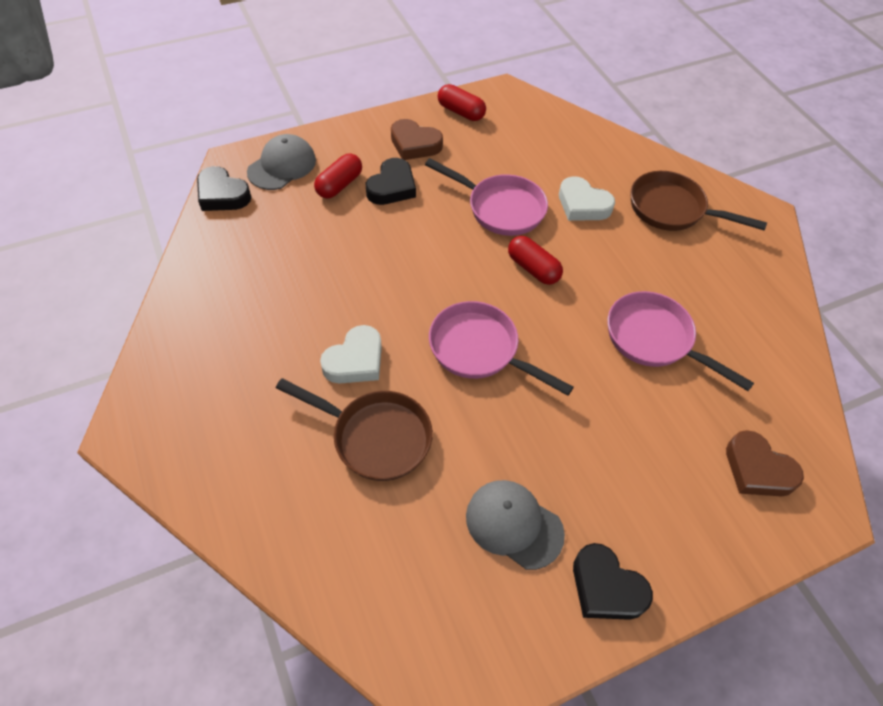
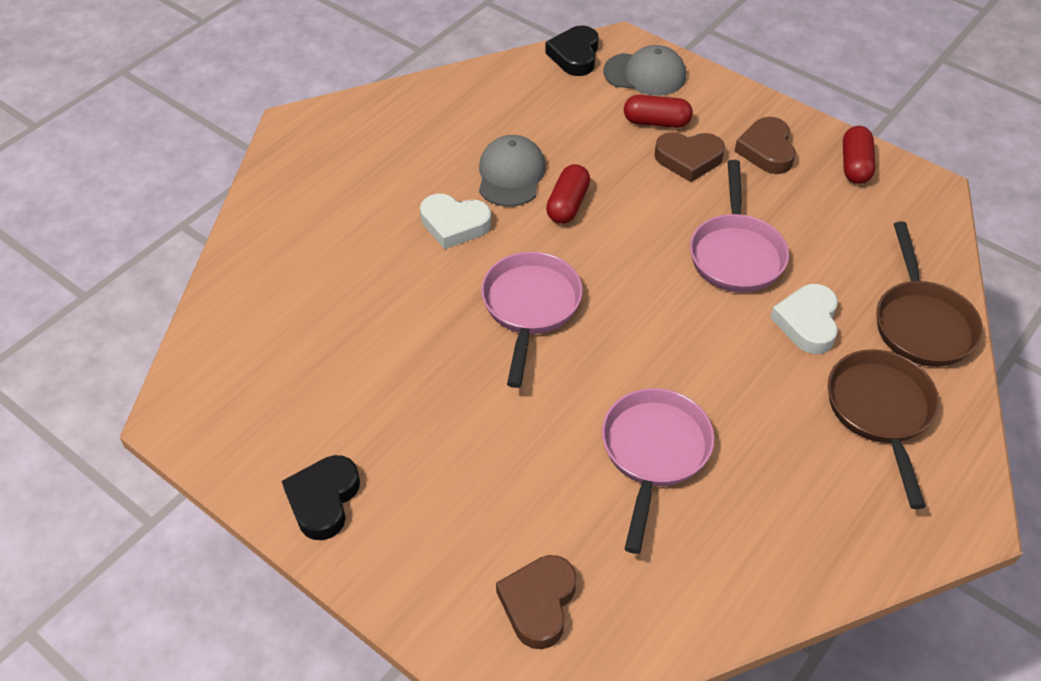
camera: 65 degrees right, 5 degrees down
(375, 436) = (383, 272): brown pan -> brown pan (921, 323)
(392, 187) = (688, 159): black heart -> brown heart
(514, 524) = (350, 405): grey cap -> grey cap (511, 175)
(533, 268) = (671, 312): red capsule -> red capsule (567, 204)

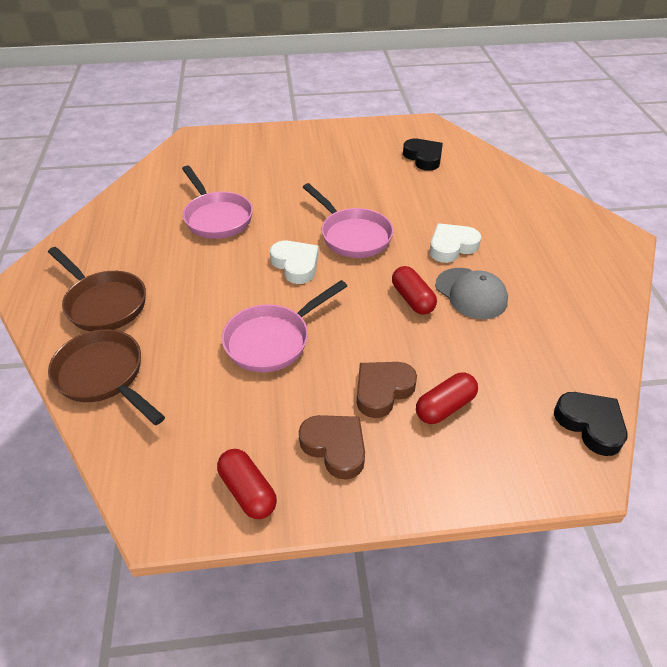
camera: 135 degrees right, 5 degrees down
(323, 500) = (334, 135): black heart -> black heart (423, 158)
(538, 603) = (214, 154): brown heart -> none
(645, 74) = (517, 452): grey cap -> none
(736, 254) = (273, 340): pink pan -> pink pan turned 90 degrees counterclockwise
(807, 322) = (186, 326): white heart -> white heart (296, 265)

